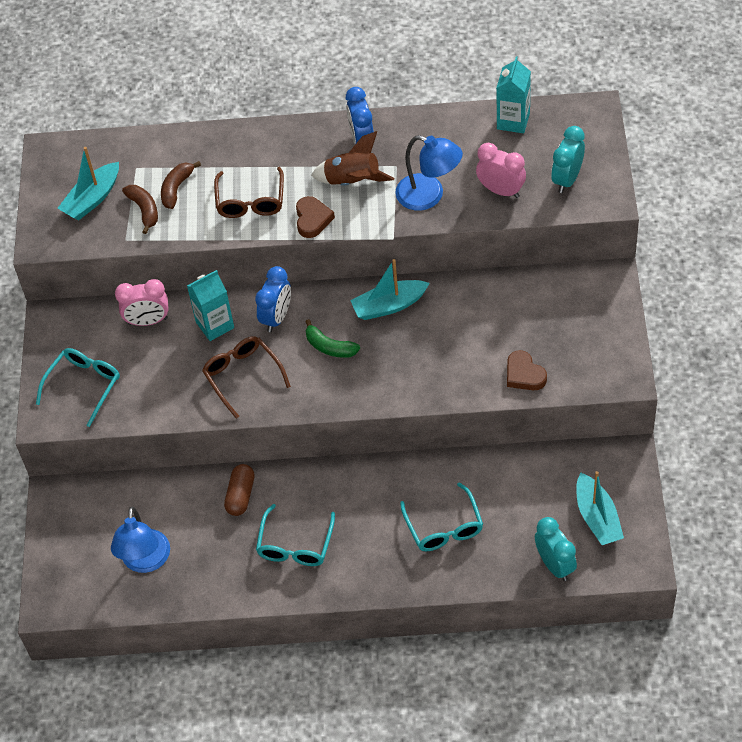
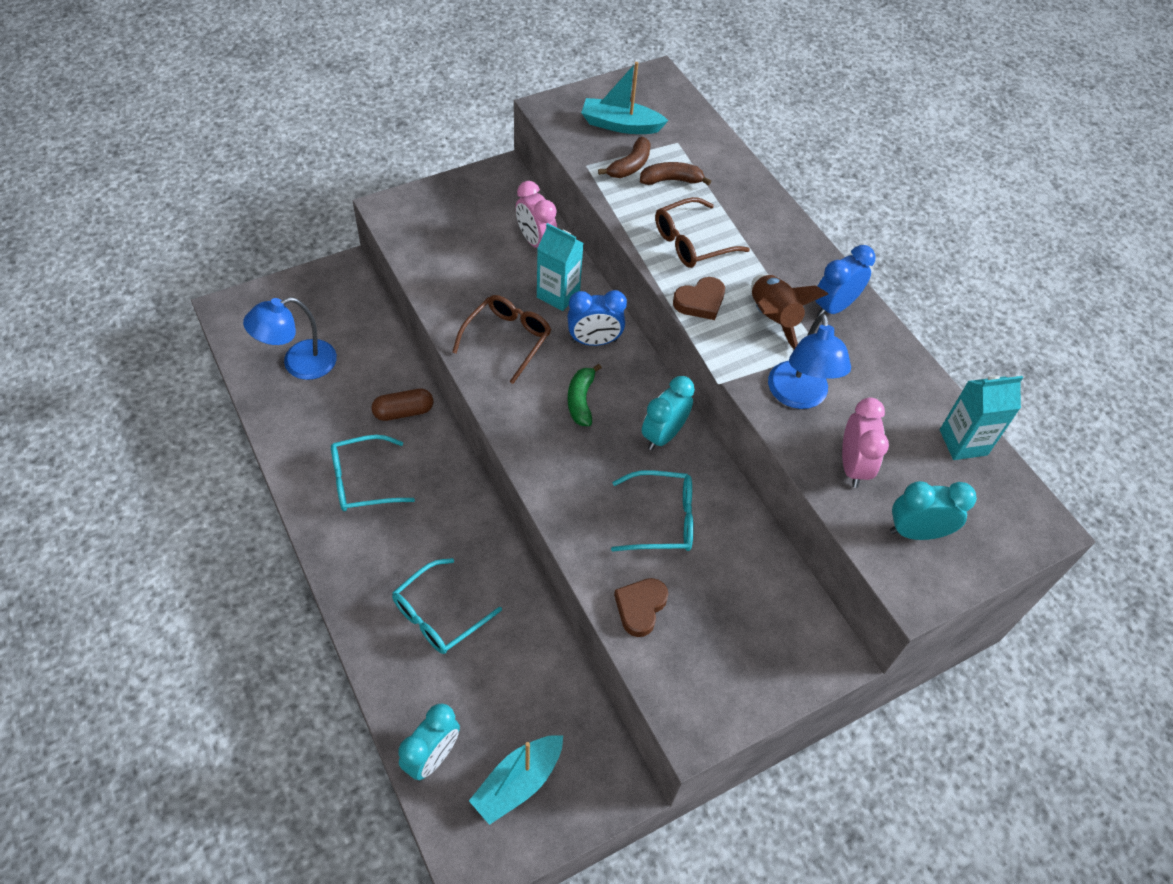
camera: 55 degrees right, 0 degrees up
(83, 386) = (437, 223): turquoise glasses -> turquoise glasses (661, 519)
(389, 306) = (663, 435): turquoise boat -> turquoise clock

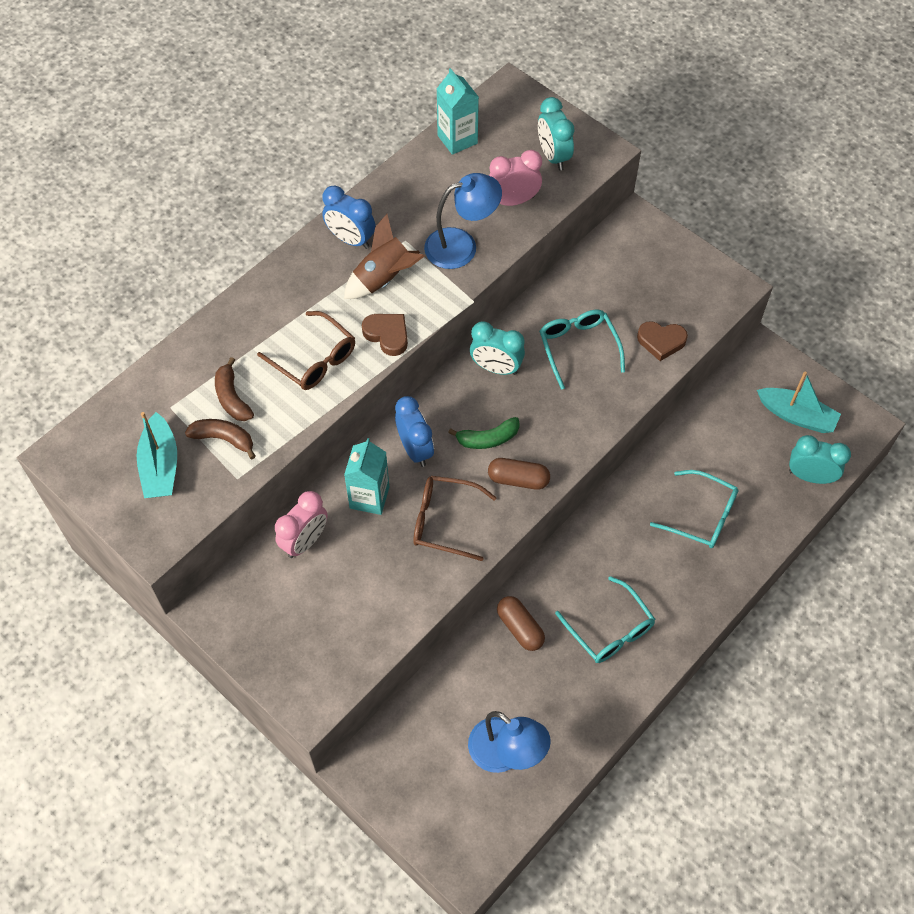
camera: 105 degrees left, 5 degrees up
(524, 409) = (518, 479): none -> brown capsule

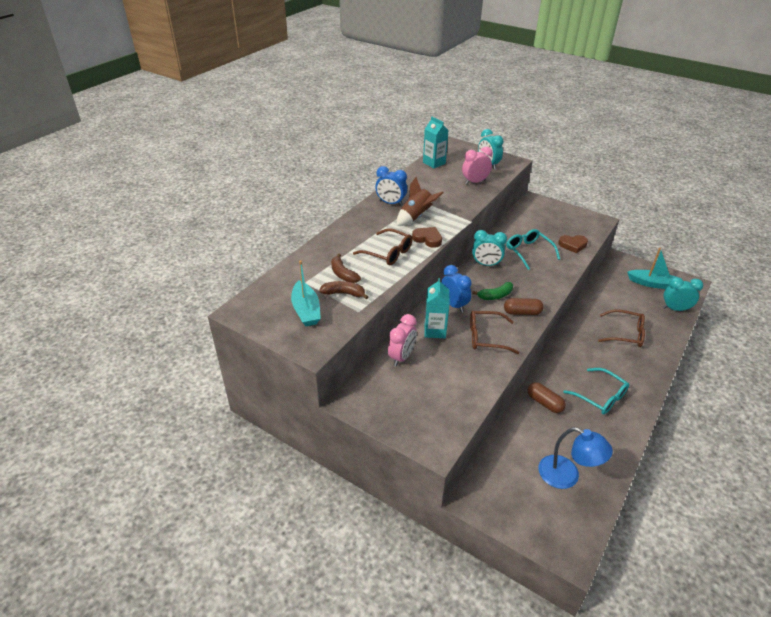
camera: 10 degrees left, 20 degrees down
(461, 245) = (454, 200): blue lamp -> none
(701, 516) = (625, 334): turquoise glasses -> brown glasses

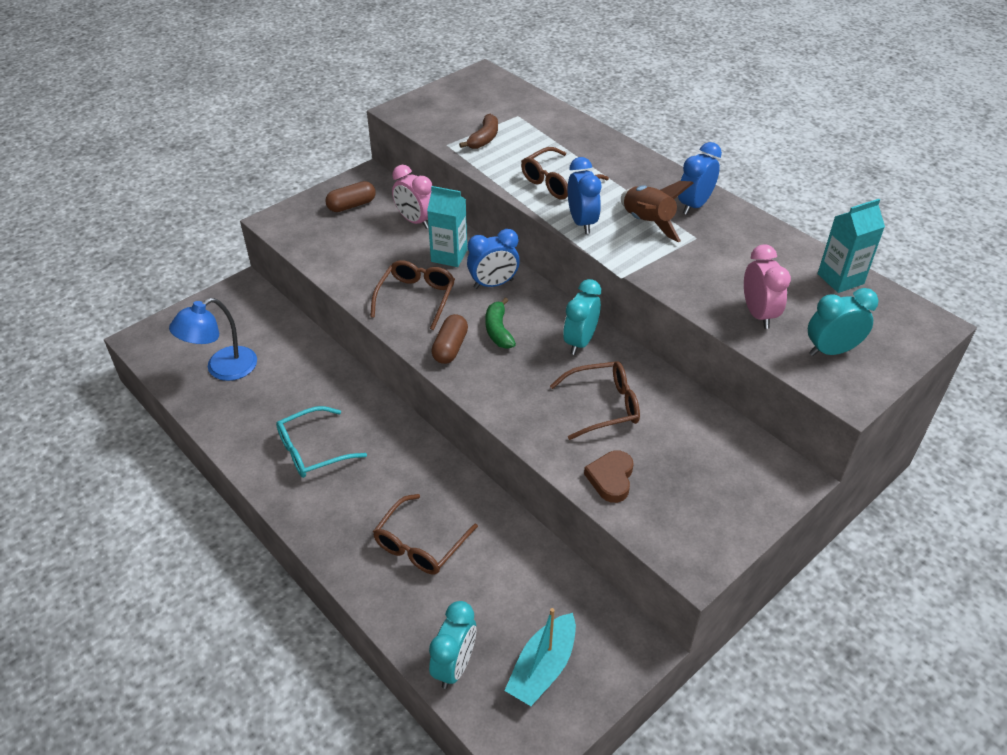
camera: 105 degrees right, 5 degrees up
(306, 310) = (465, 112): turquoise boat -> none
(343, 274) = (523, 142): brown banana -> none
(427, 239) = (582, 222): brown heart -> blue clock
(529, 252) = (603, 406): turquoise glasses -> brown glasses
(544, 403) = (333, 387): brown capsule -> brown capsule (351, 205)

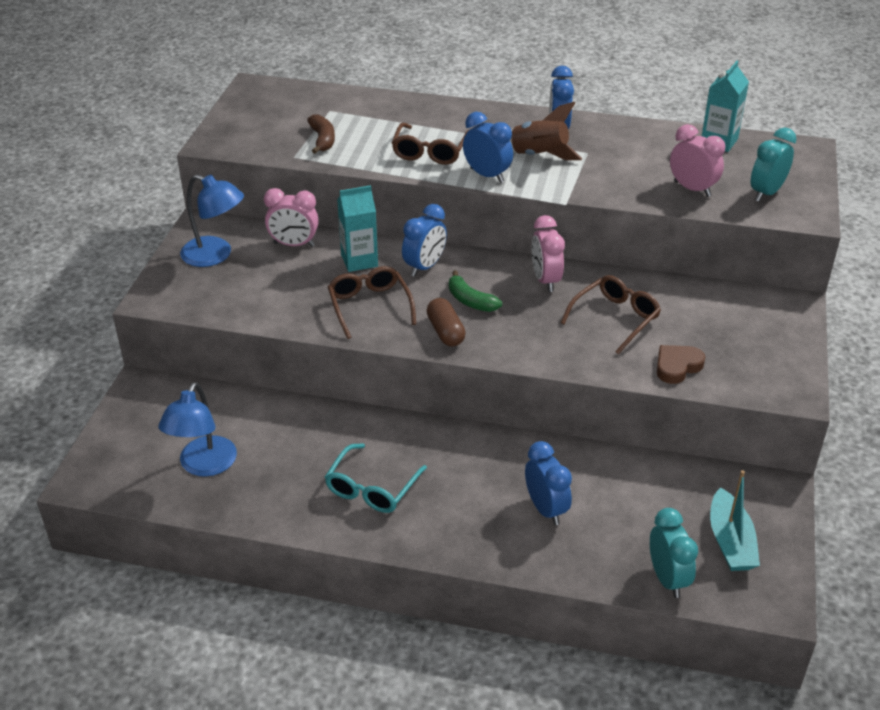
camera: 35 degrees left, 5 degrees down
(351, 205) = (215, 255): brown capsule -> blue lamp
(420, 544) = (546, 509): brown glasses -> blue clock
(580, 342) = (545, 280): turquoise clock -> pink clock
(611, 478) = (677, 366): brown heart -> brown heart turned 75 degrees clockwise

